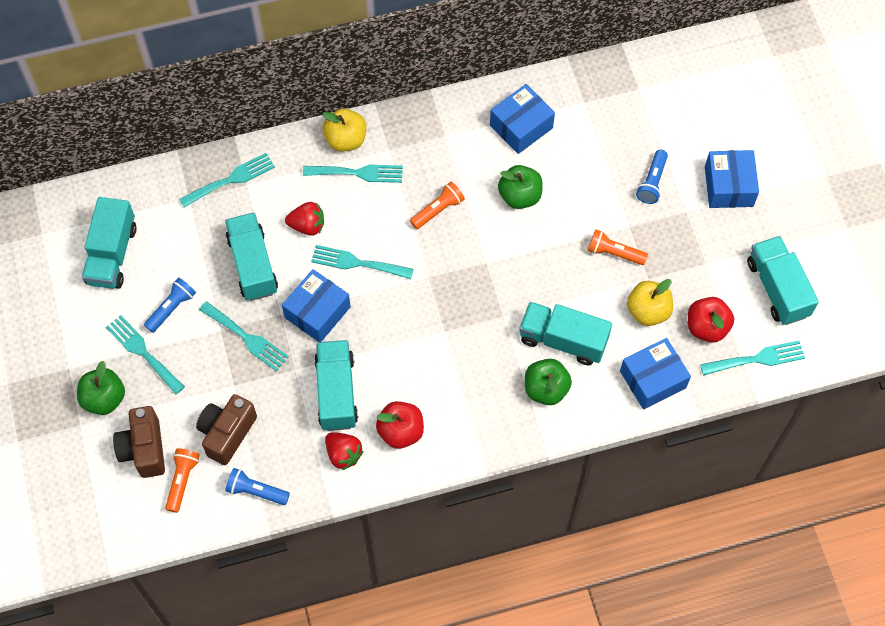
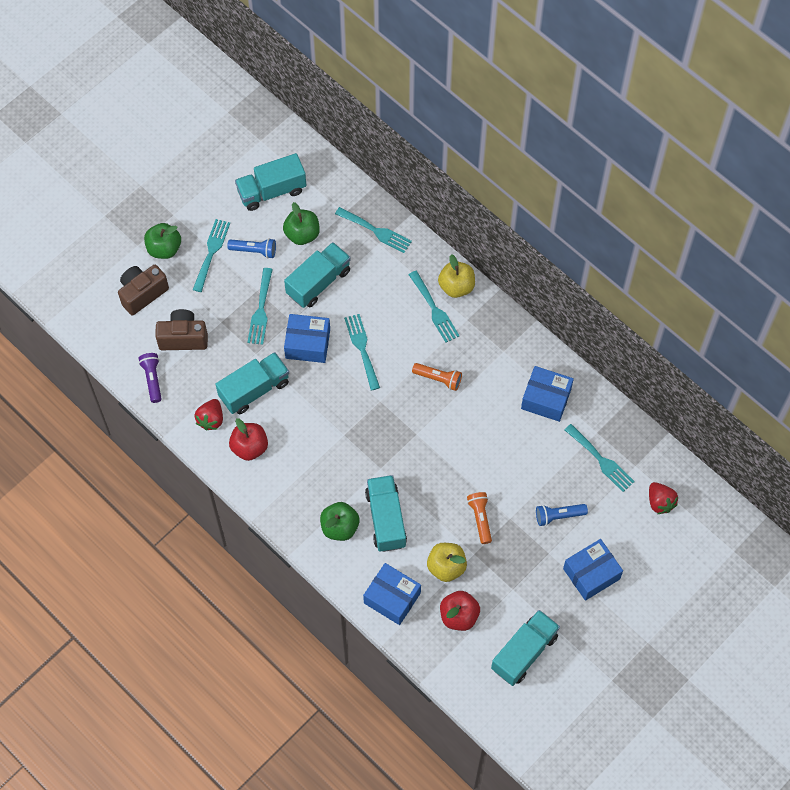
camera: 60 degrees right, 0 degrees up
(182, 480) = (134, 329): orange flashlight -> none
(256, 491) = (152, 379): blue flashlight -> purple flashlight
(307, 226) = (371, 300): red strawberry -> red strawberry (660, 502)
(520, 196) = (486, 428): green apple -> green apple (302, 234)
(757, 359) = (454, 665): turquoise fork -> turquoise fork (601, 460)

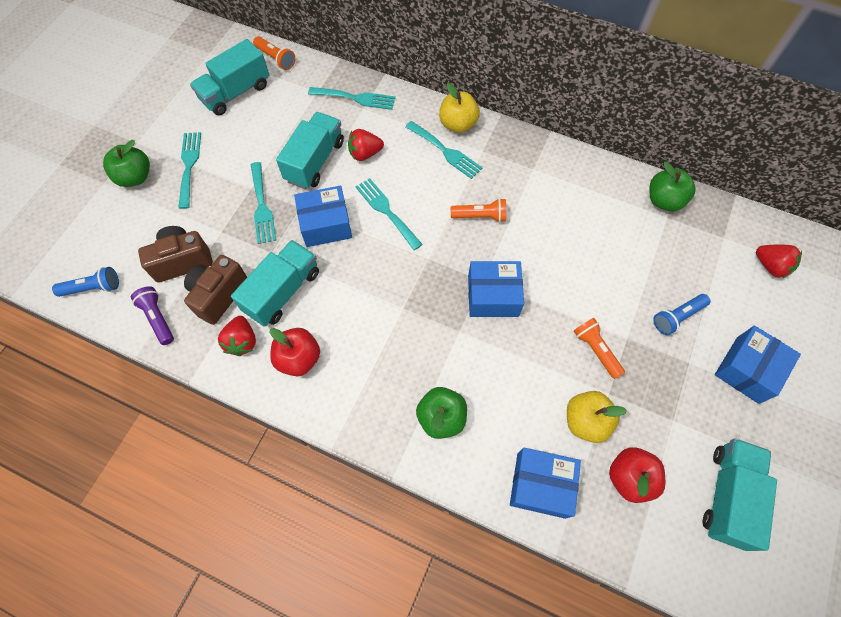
camera: 20 degrees left, 0 degrees up
(142, 294) = (122, 229): brown camera -> brown camera (219, 295)
(254, 251) = (235, 151): blue flashlight -> blue flashlight (93, 288)
(302, 234) = (281, 122): green apple -> green apple (664, 200)
(318, 166) = (276, 59): none -> orange flashlight
(364, 289) = (365, 154): none -> red strawberry
(386, 519) = (491, 388): turquoise truck -> none
(546, 399) = (599, 201): blue box -> blue box (493, 296)
(601, 460) = (687, 243): turquoise fork -> none

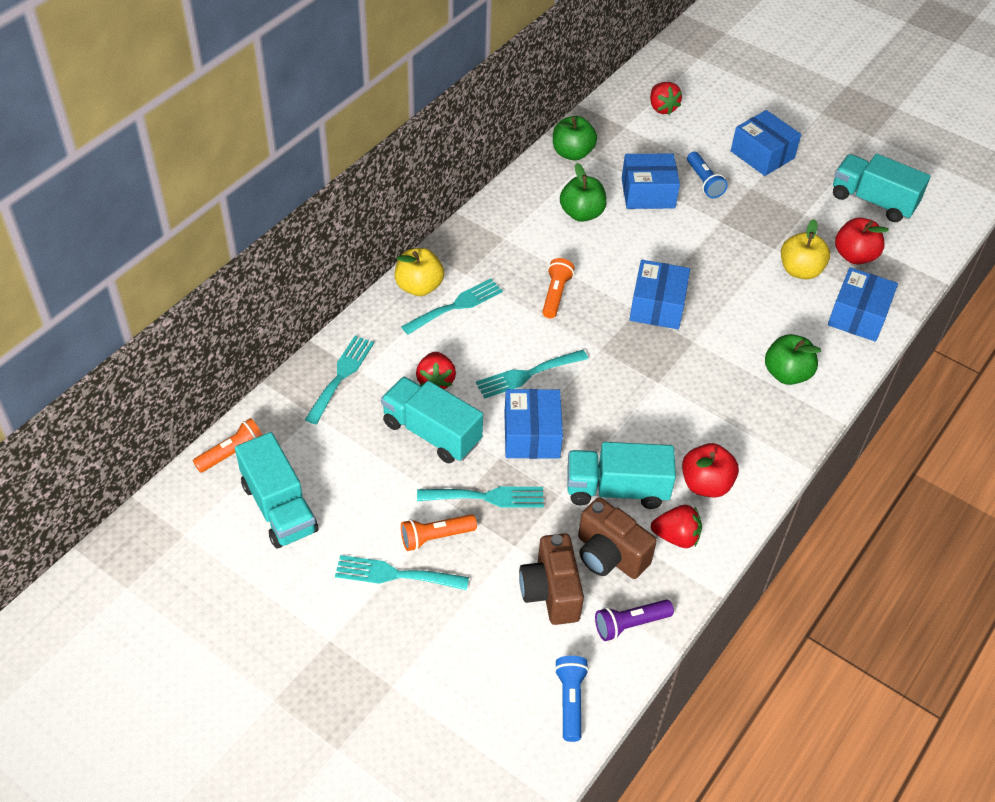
camera: 80 degrees left, 15 degrees down
(135, 177) = (395, 643): green apple -> green apple (581, 213)
(282, 291) = (616, 489): turquoise truck -> turquoise truck turned 45 degrees counterclockwise
(595, 350) = (729, 245): orange flashlight -> orange flashlight (435, 537)
(638, 269) = (648, 193): none -> blue box
(770, 266) = (662, 108): red strawberry -> red strawberry turned 105 degrees clockwise

